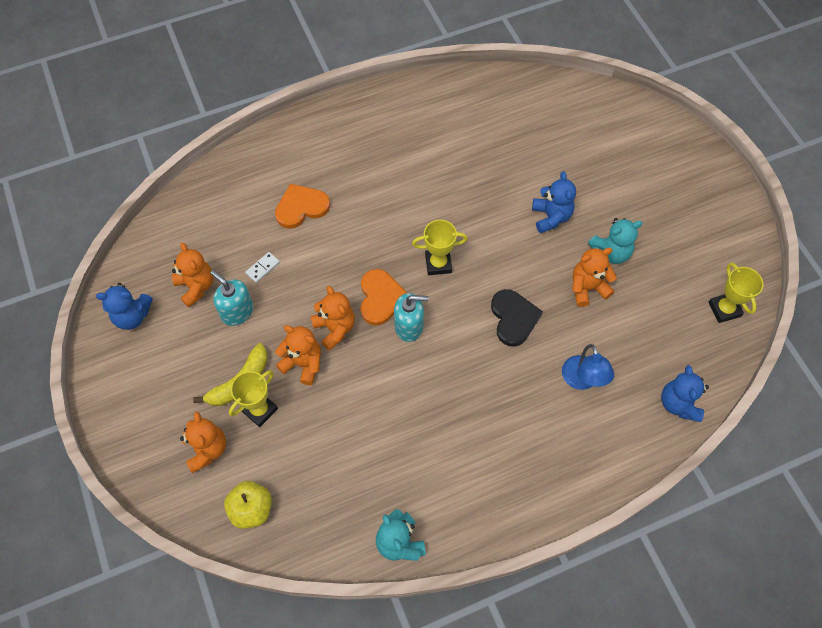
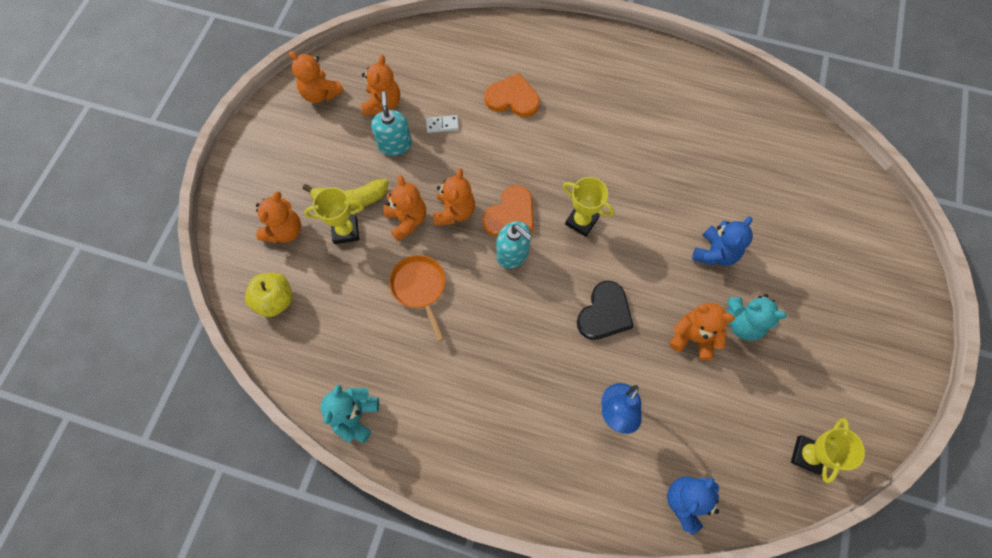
camera: 40 degrees right, 5 degrees up
(132, 316) = (321, 93): blue teddy bear -> orange teddy bear
(361, 407) = (420, 288): none -> orange pan

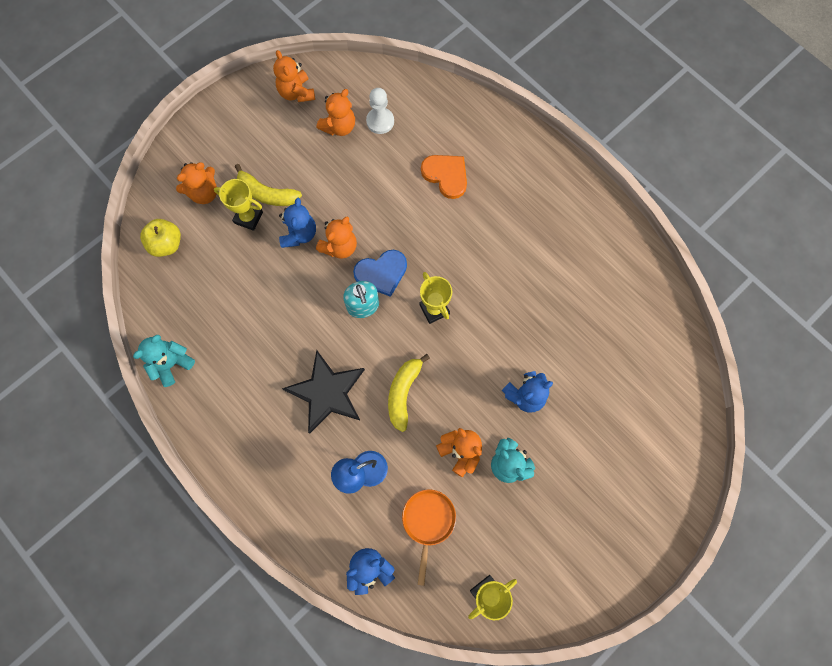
camera: 30 degrees right, 5 degrees up
(395, 144) = (328, 166): turquoise soap dispenser -> none
(407, 220) = (299, 234): orange teddy bear -> blue teddy bear
(419, 81) = (380, 121): none -> white pawn
(420, 288) = (276, 293): orange pan -> orange pan (428, 521)
(442, 125) = (375, 169): white domino -> none
(510, 214) = (381, 273): orange heart -> blue heart
(532, 354) = (327, 392): none -> black star
(604, 313) = (403, 393): black heart -> yellow banana

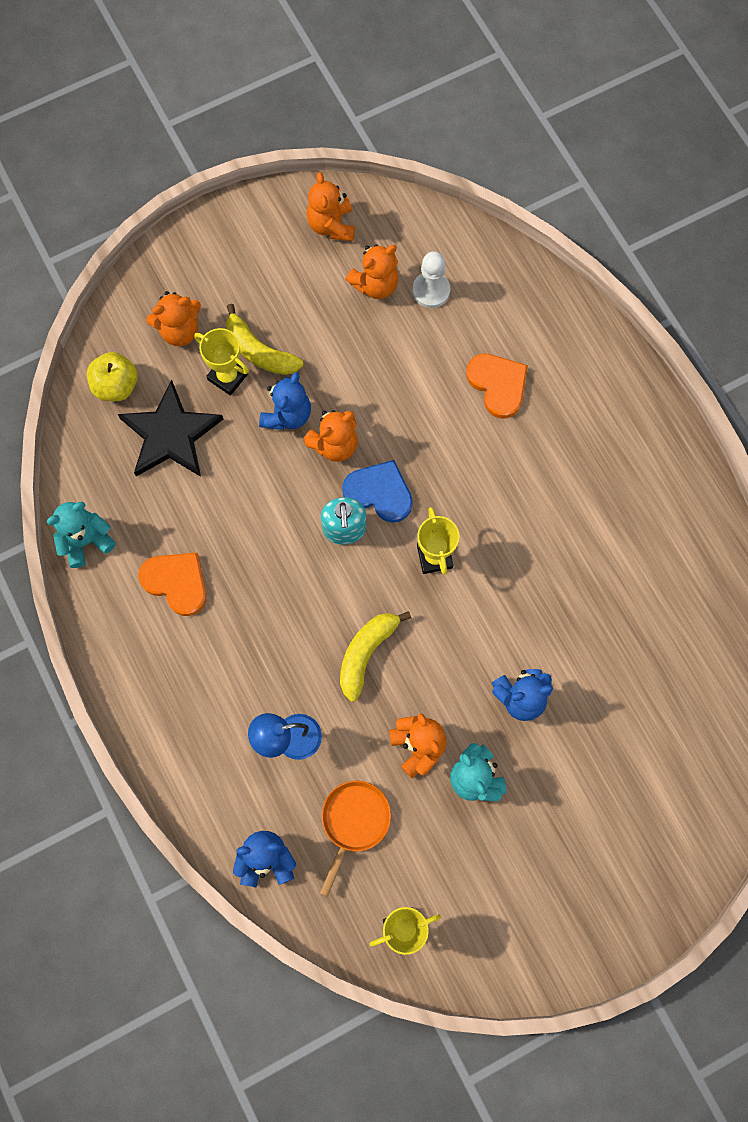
camera: 15 degrees right, 0 degrees up
(248, 377) = (176, 582): none -> orange heart
(327, 392) = (270, 627): black star -> black star (170, 434)
(381, 273) = (379, 492): blue heart -> blue heart turned 150 degrees counterclockwise

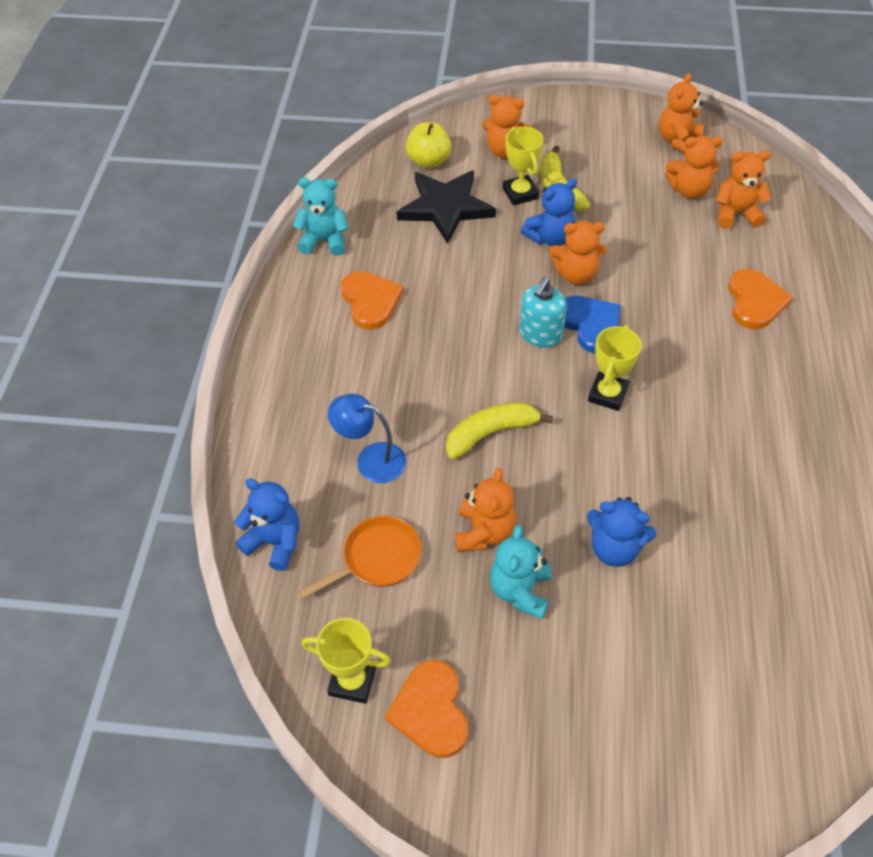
camera: 35 degrees right, 20 degrees down
(431, 290) = (736, 214): white pawn -> orange teddy bear
(472, 913) = (430, 711): none -> orange heart

